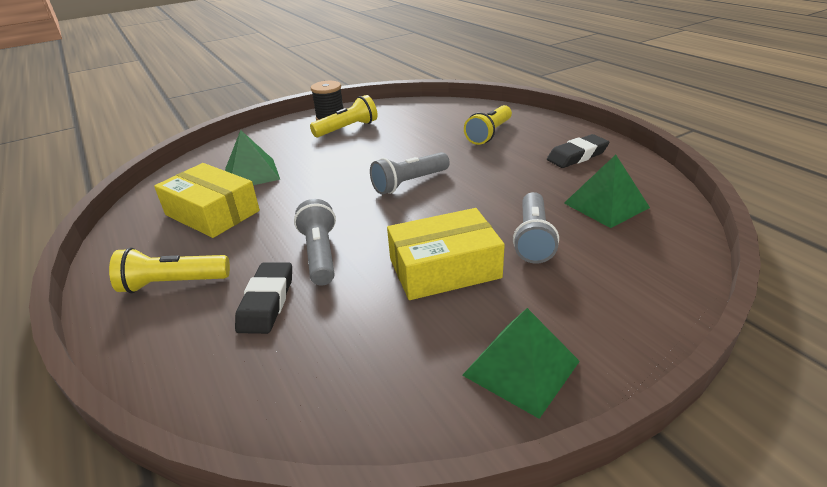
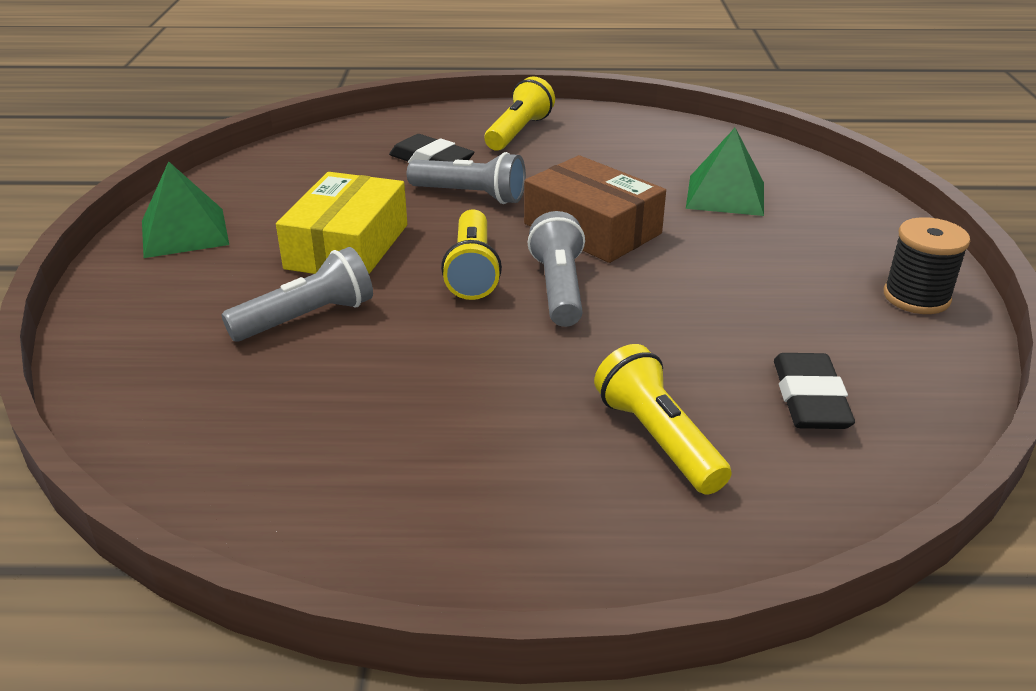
camera: 120 degrees right, 0 degrees up
(212, 213) = (638, 161): yellow box -> none
(332, 196) = (592, 229): none -> brown box
(347, 128) = (840, 299): yellow flashlight -> yellow flashlight (472, 271)
(533, 239) = (307, 318): grey flashlight -> grey flashlight turned 105 degrees clockwise
(577, 156) = (441, 492): black eraser -> black eraser (809, 399)
(606, 205) = (277, 416): green pyramid -> none

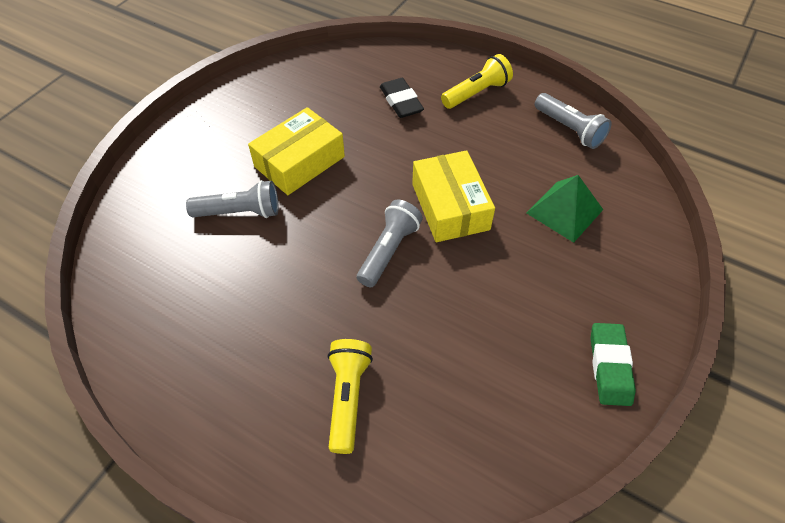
camera: 30 degrees right, 20 degrees up
(184, 232) = (226, 113): green pyramid -> none
(471, 195) = (400, 144): grey flashlight -> grey flashlight (569, 129)
(472, 271) = (352, 213): yellow flashlight -> none
(592, 229) = (450, 206): brown box -> yellow box
(809, 399) = (459, 414): black eraser -> none
(916, 297) = (610, 366): black spool -> green eraser

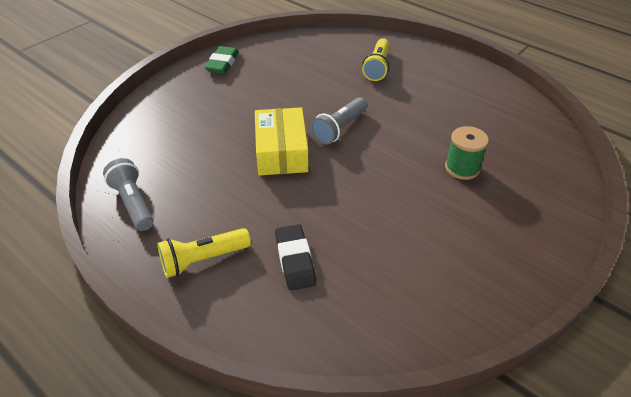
camera: 170 degrees left, 10 degrees down
(240, 212) = (462, 168): grey flashlight -> green spool
(299, 162) = (412, 205): yellow box -> none
(564, 211) = (190, 138): green pyramid -> none

